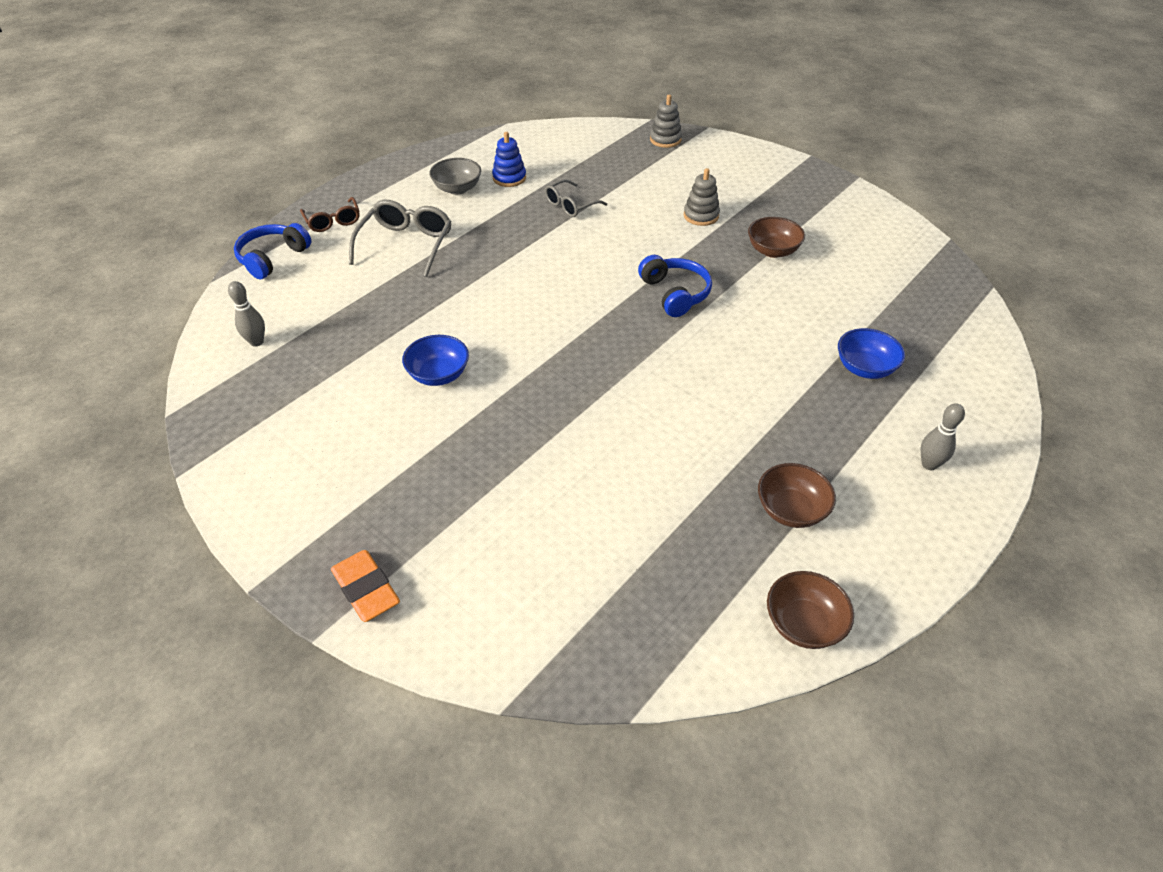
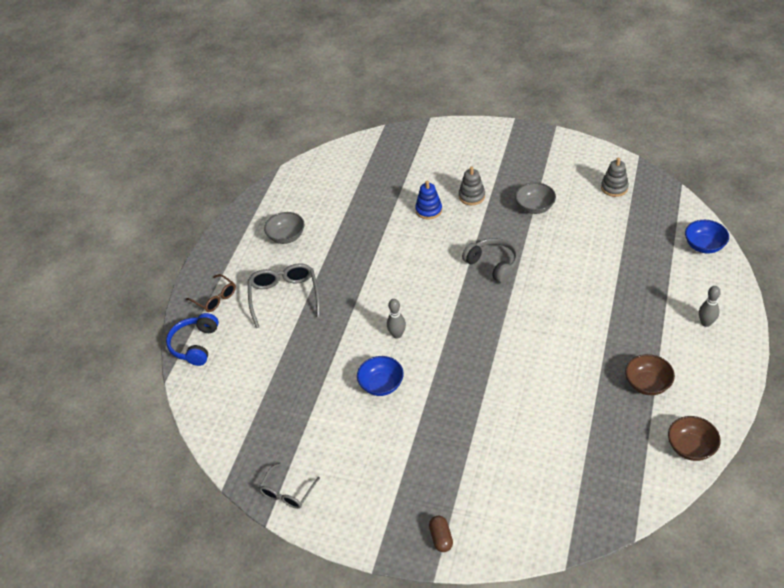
camera: 20 degrees left, 0 degrees up
(256, 342) = (238, 412): grey bowling pin -> grey bowling pin (397, 335)
(366, 589) = (441, 538): orange eraser -> brown capsule
(509, 178) = (317, 213): blue stacking toy -> blue stacking toy (428, 210)
(570, 205) = (377, 221): grey glasses -> grey glasses (287, 492)
(665, 140) = (407, 140): grey stacking toy -> grey stacking toy (614, 188)
(675, 293) = (492, 264): blue headphones -> grey headphones
(772, 251) = (534, 207): brown bowl -> grey bowl
(864, 368) = (637, 273): blue bowl -> blue bowl (704, 246)

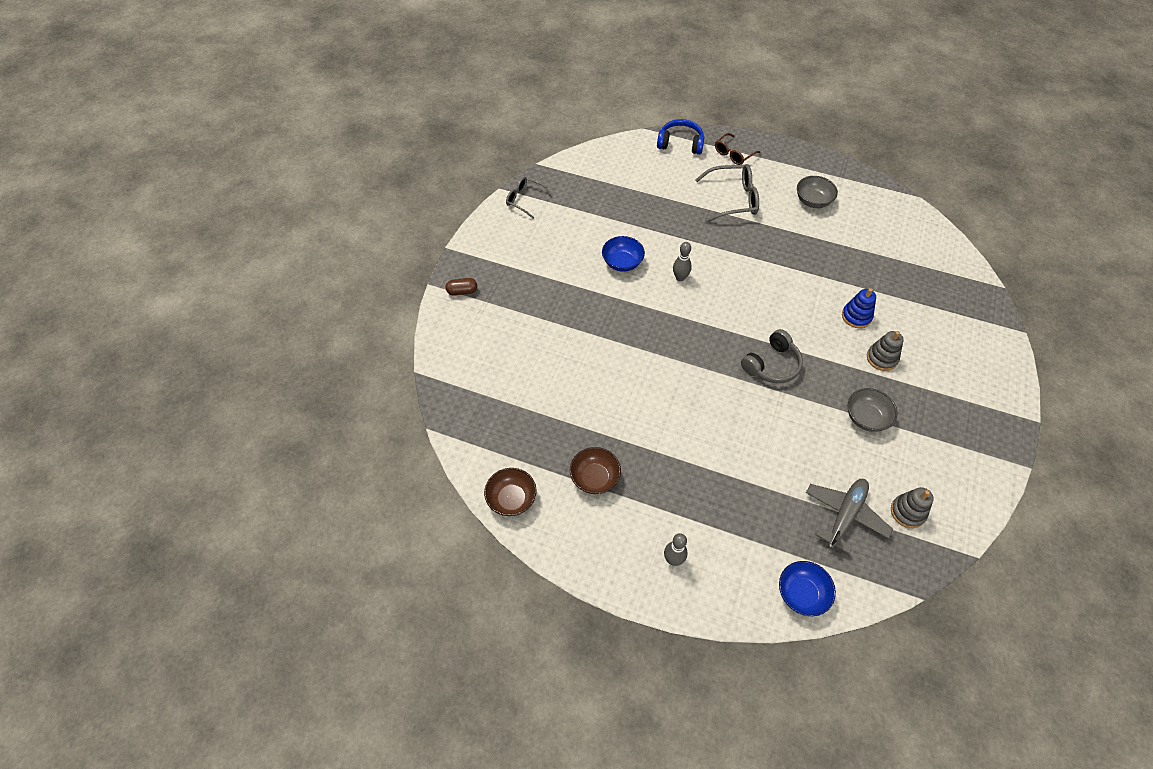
camera: 90 degrees right, 10 degrees up
(629, 221) = (845, 515): none -> grey plane

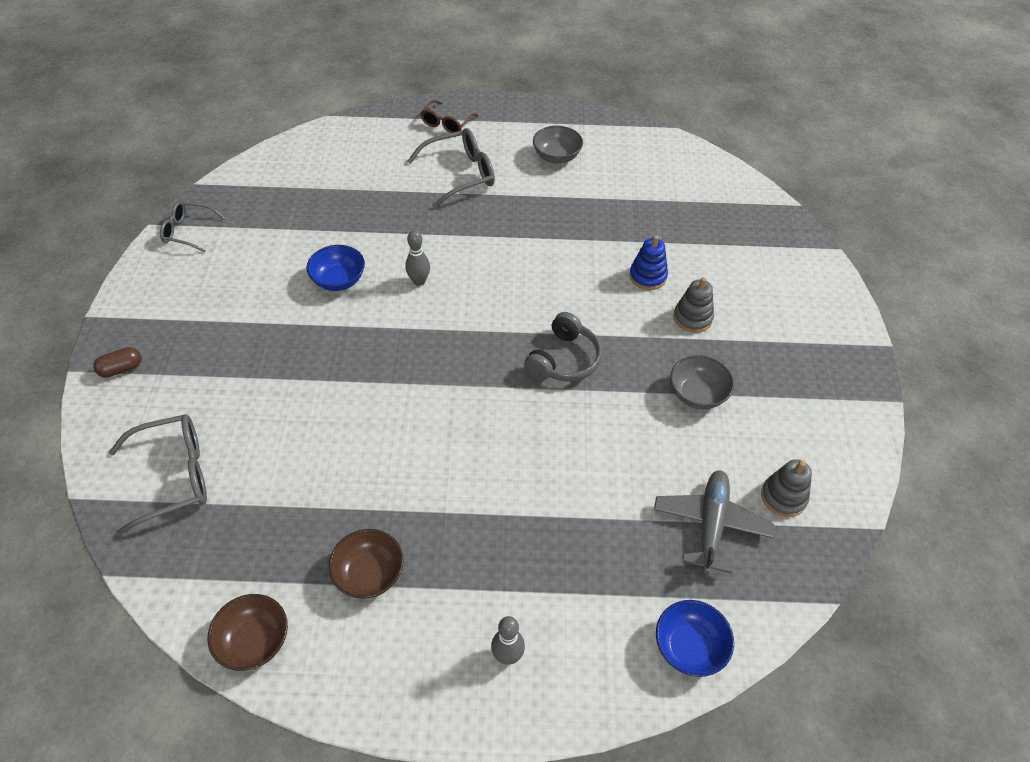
camera: 20 degrees left, 5 degrees down
(482, 376) = (174, 476): none -> grey glasses
(680, 143) = (378, 124): blue headphones -> none

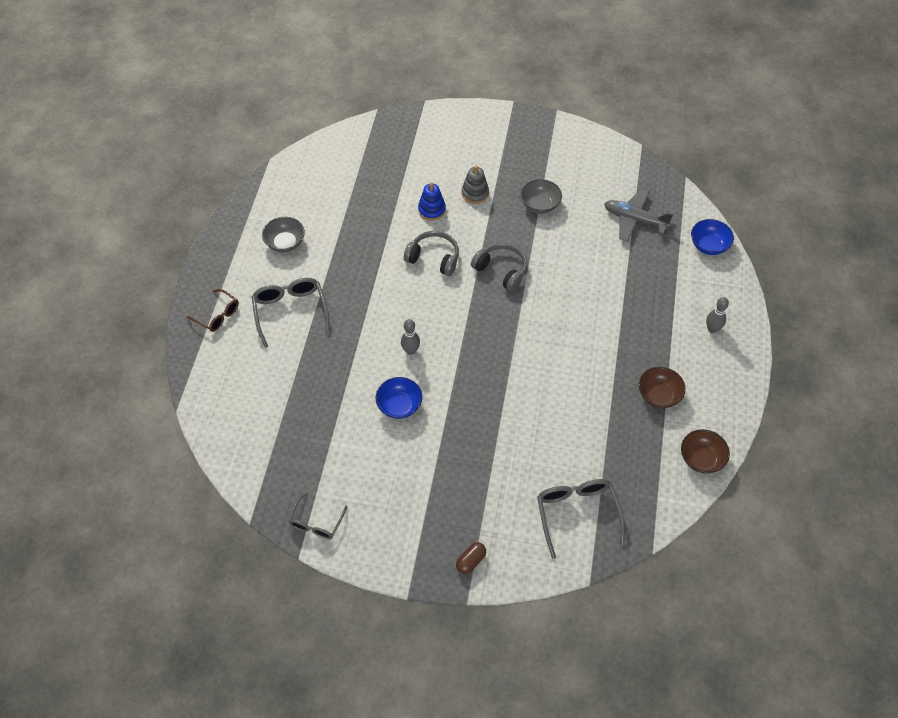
camera: 80 degrees left, 5 degrees up
(121, 369) = (471, 561): brown capsule -> brown capsule turned 60 degrees clockwise
(568, 287) = (434, 258): none -> grey headphones
(783, 497) = (619, 182): grey stacking toy -> none

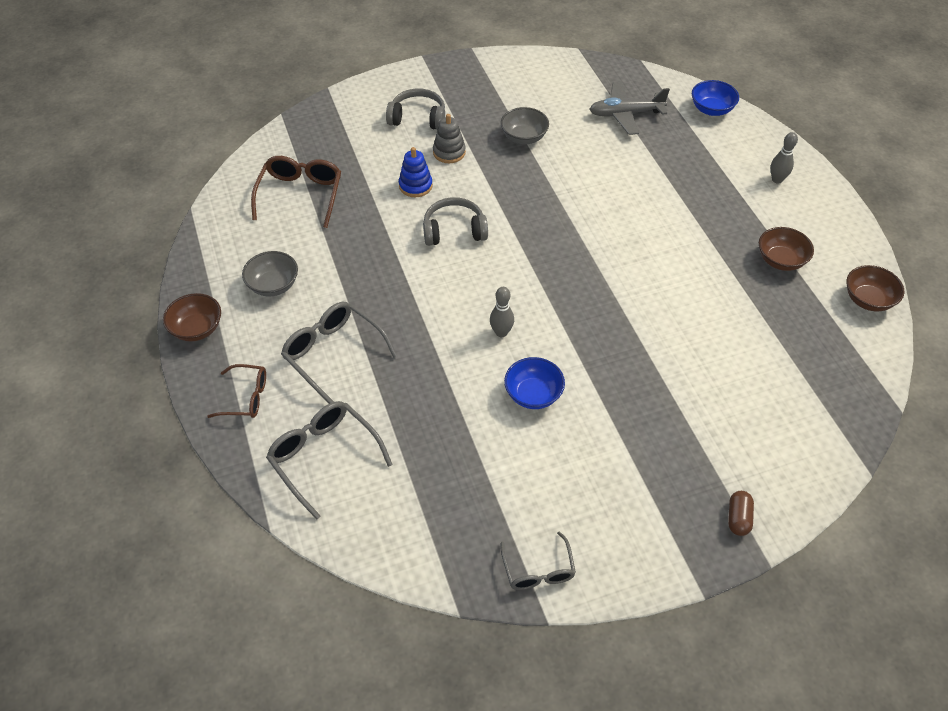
camera: 30 degrees left, 5 degrees down
(218, 252) = (197, 329): none -> brown bowl
(348, 181) = (300, 195): none -> brown glasses
(501, 270) = (534, 213): grey headphones -> grey headphones (418, 118)
(577, 513) = (801, 411): grey glasses -> grey glasses (323, 457)

